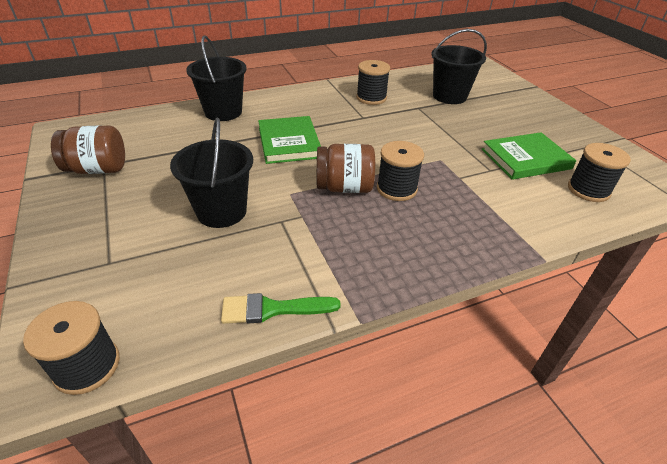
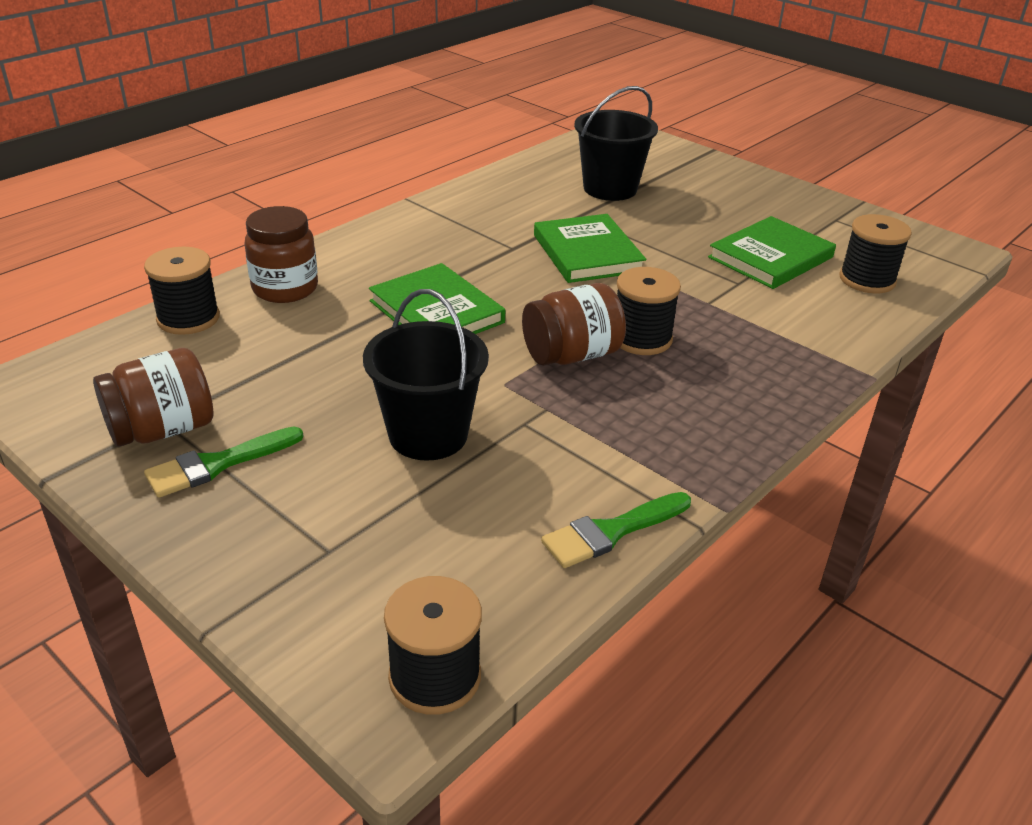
camera: 25 degrees left, 5 degrees down
(104, 195) = (217, 464): none -> green brush
(223, 112) = (285, 288): black bucket -> brown jar
(371, 98) = (500, 215): black spool -> black spool (188, 318)
(405, 130) = (587, 253): none -> green book

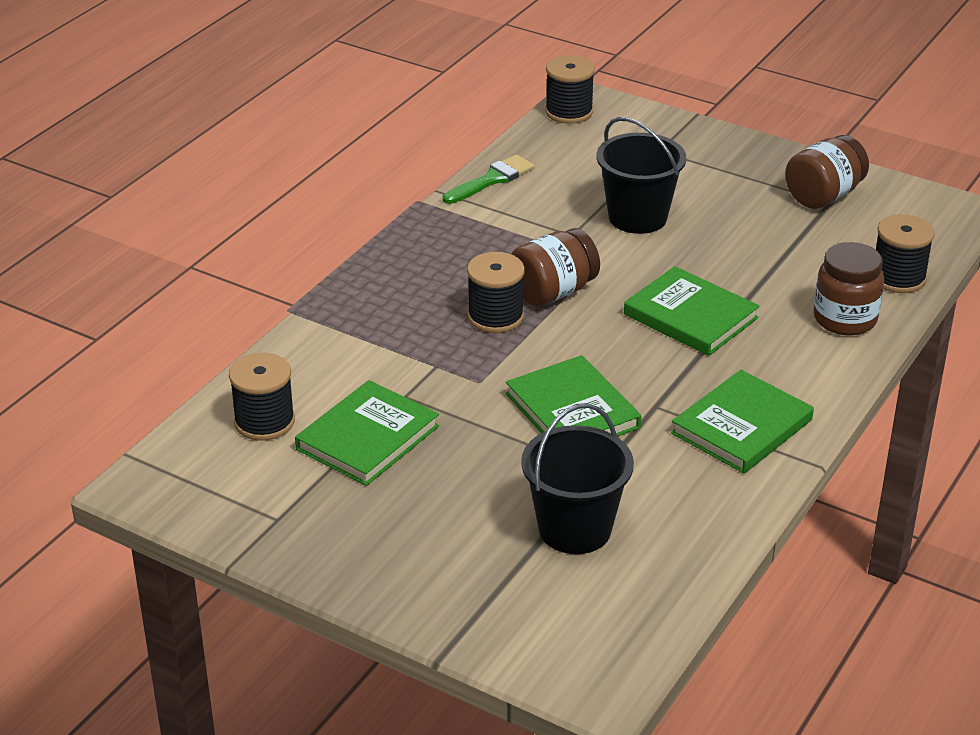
camera: 170 degrees right, 0 degrees up
(217, 464) = (766, 182): green brush -> none
(449, 226) = (741, 426): none -> green book

